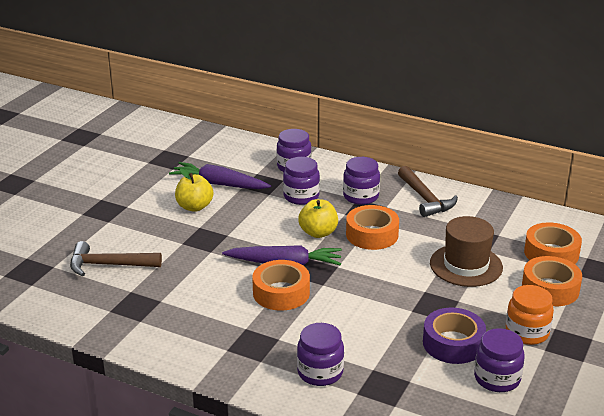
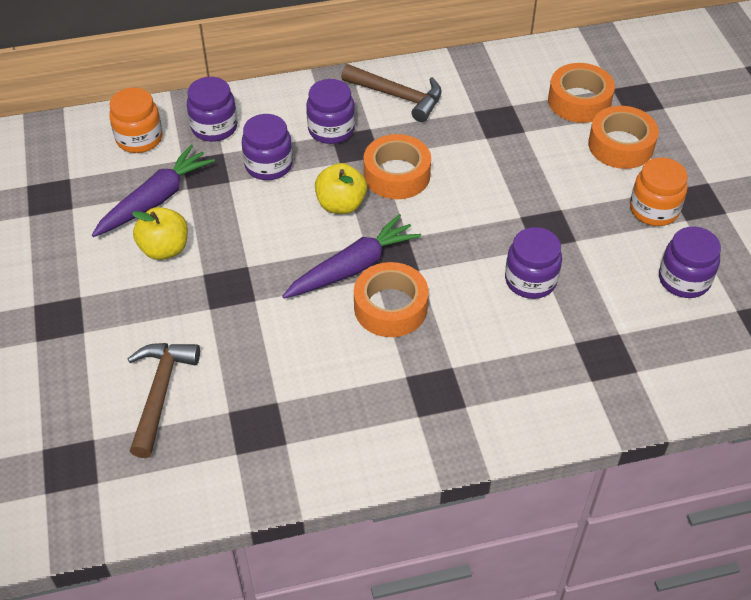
camera: 40 degrees left, 20 degrees up
(109, 265) = (160, 393): brown hammer -> brown hammer turned 135 degrees clockwise
(219, 184) = (156, 199): purple carrot -> purple carrot turned 150 degrees clockwise
(246, 155) = (139, 138): none -> orange jar
(320, 372) = (534, 380): purple jar -> purple jar (530, 280)
(453, 343) = (609, 264): purple tape -> none
(466, 265) = (523, 161): brown hat -> none

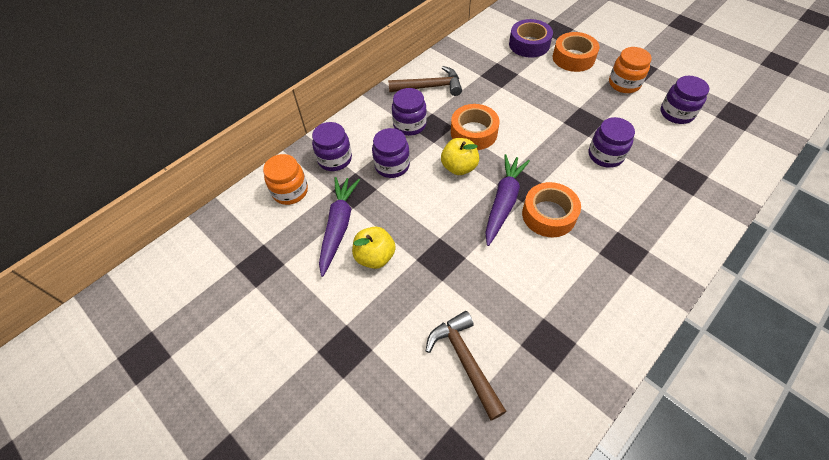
camera: 30 degrees left, 5 degrees up
(579, 101) = (529, 44): orange tape -> purple tape

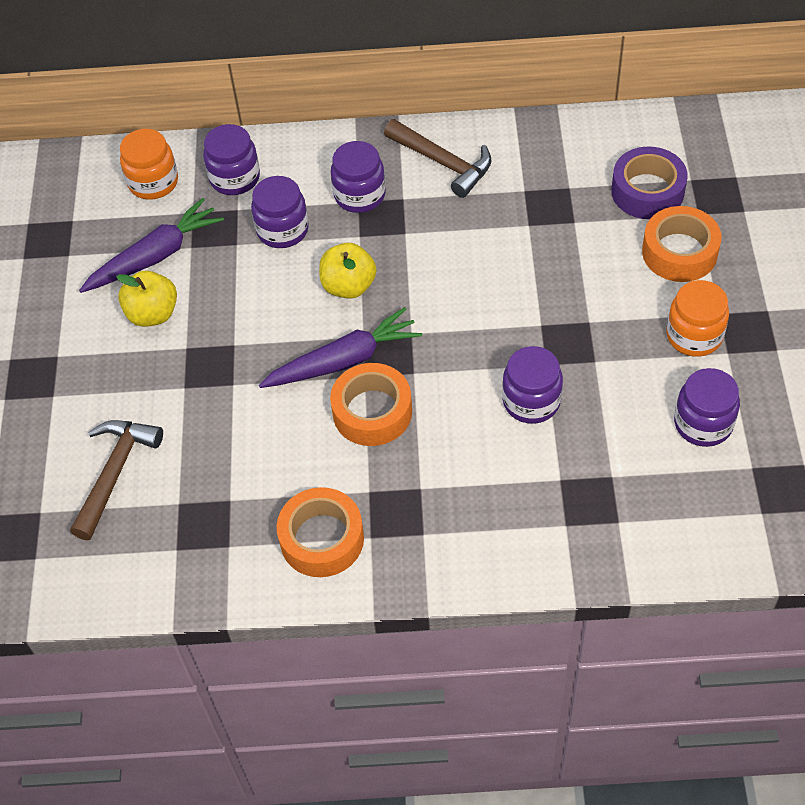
camera: 45 degrees right, 0 degrees up
(474, 132) = (418, 258): orange tape -> orange tape (322, 539)

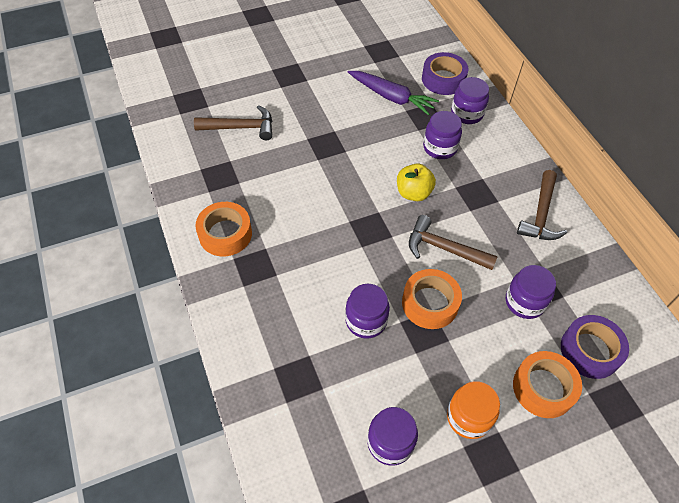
camera: 65 degrees right, 0 degrees up
(153, 182) = (443, 79): orange jar -> purple tape
(153, 314) = (351, 109): yellow apple -> none
(344, 360) = (356, 207): purple carrot -> none
(359, 195) = (488, 177): purple jar -> purple jar (525, 302)
(372, 412) = (324, 233): orange tape -> orange tape (430, 303)
(454, 282) = (444, 248): none -> brown hammer

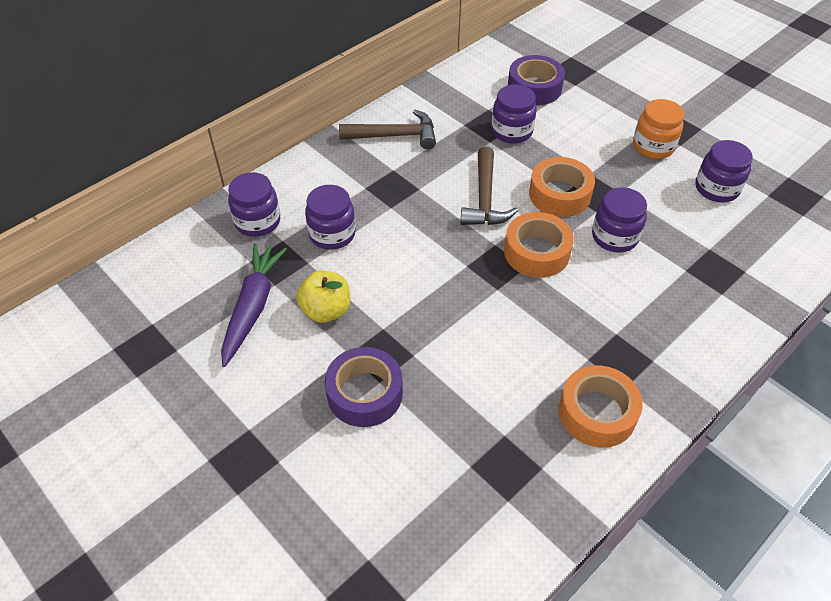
camera: 110 degrees left, 5 degrees down
(241, 127) = (396, 481): brown hammer -> none
(413, 193) = (420, 241): yellow apple -> yellow apple (326, 310)
(443, 79) = (194, 259): purple tape -> purple tape (365, 393)
(543, 388) = (591, 109): orange tape -> orange tape (536, 252)

